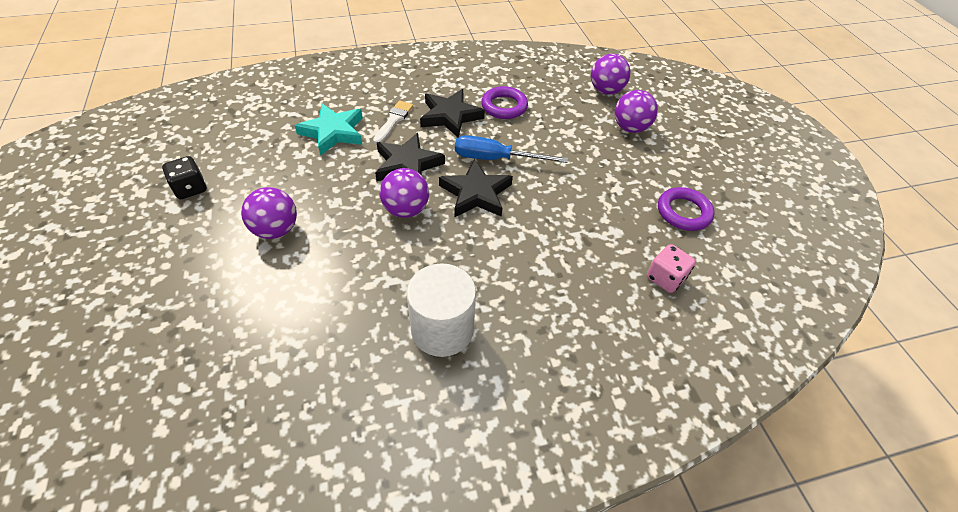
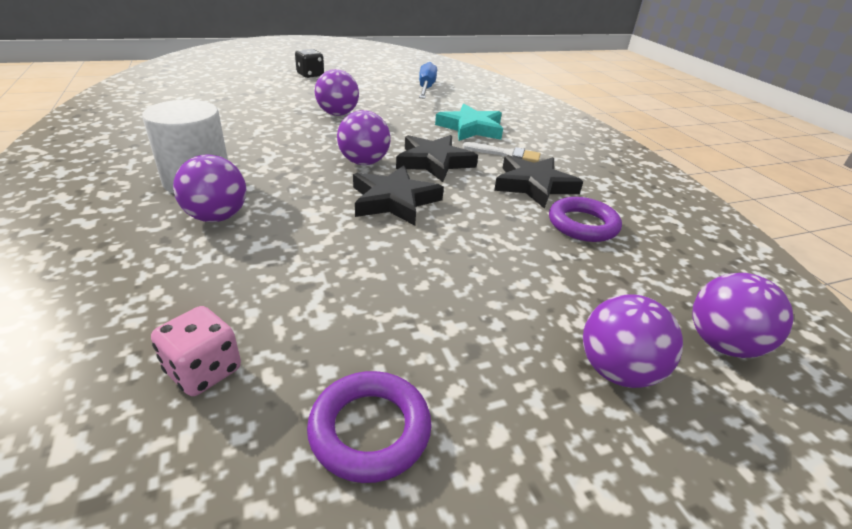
camera: 85 degrees right, 15 degrees down
(190, 188) = (382, 88): black dice -> black dice (310, 75)
(495, 159) = (463, 215): blue screwdriver -> blue screwdriver (426, 88)
(507, 301) = (217, 217): none -> purple ball

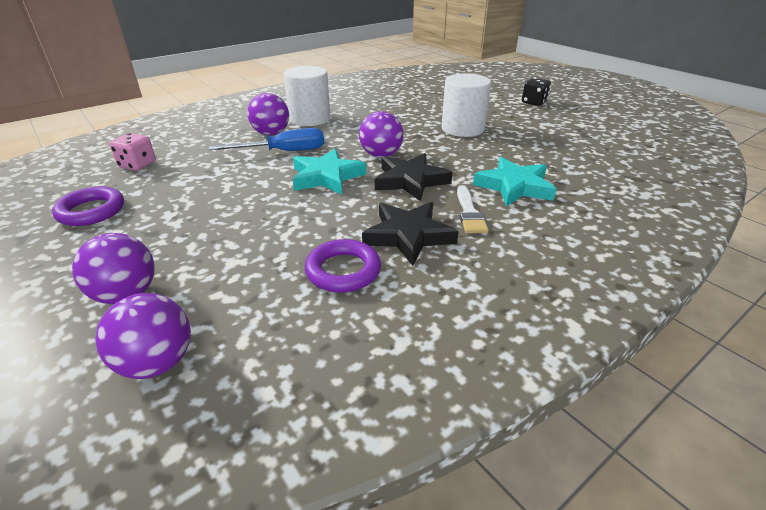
camera: 75 degrees right, 0 degrees up
(337, 114) = (462, 129): purple ball -> white cylinder
(394, 201) = (326, 177): black star -> turquoise star
(426, 88) = (593, 149): blue screwdriver -> blue screwdriver (284, 152)

